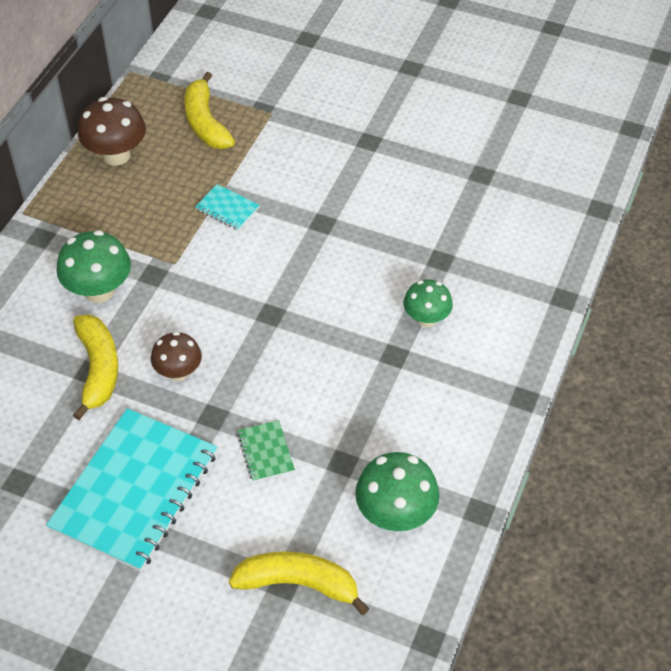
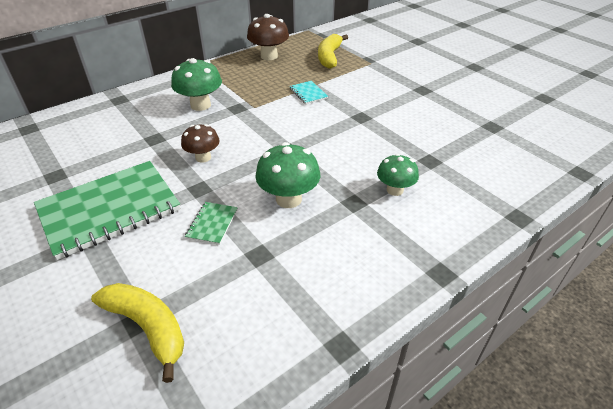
camera: 30 degrees right, 10 degrees down
(98, 369) = (160, 139): yellow banana -> none
(134, 491) = (109, 209): turquoise notebook -> green notebook
(395, 515) = (268, 312): green mushroom -> green mushroom (288, 199)

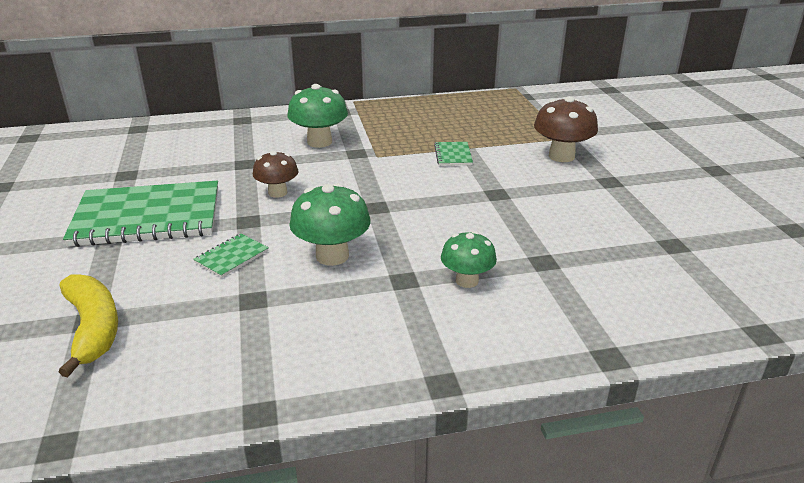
camera: 25 degrees right, 10 degrees down
(269, 56) = (441, 107): brown mushroom -> brown mushroom (561, 156)
(308, 93) = (453, 155): turquoise notebook -> green notebook
(329, 57) = (516, 121): yellow banana -> none

